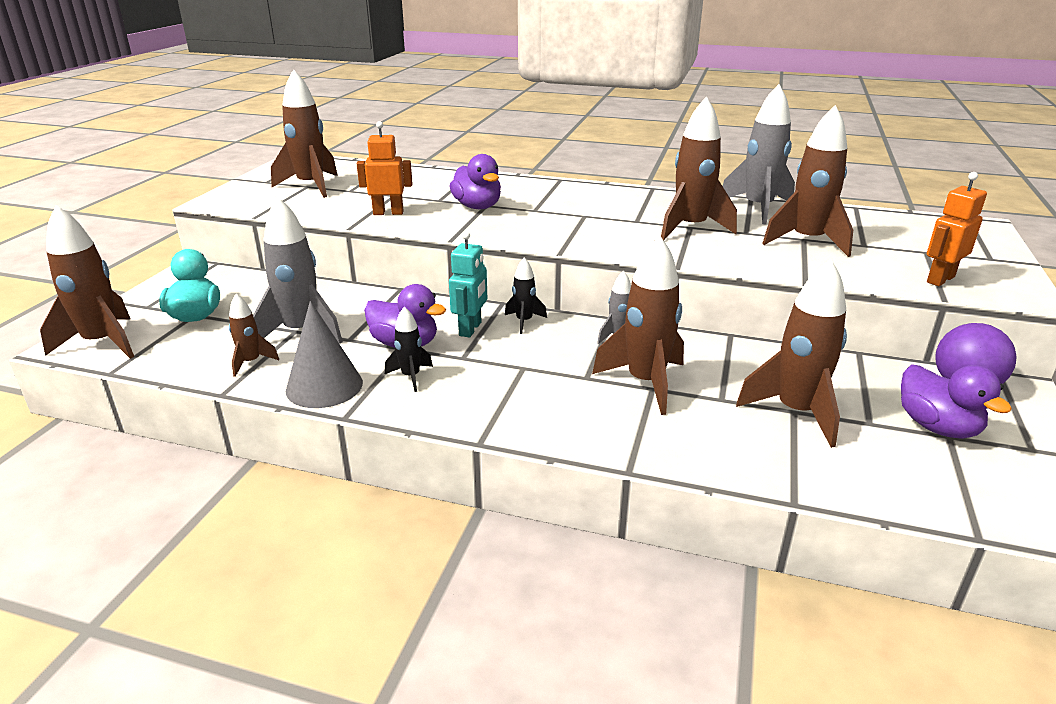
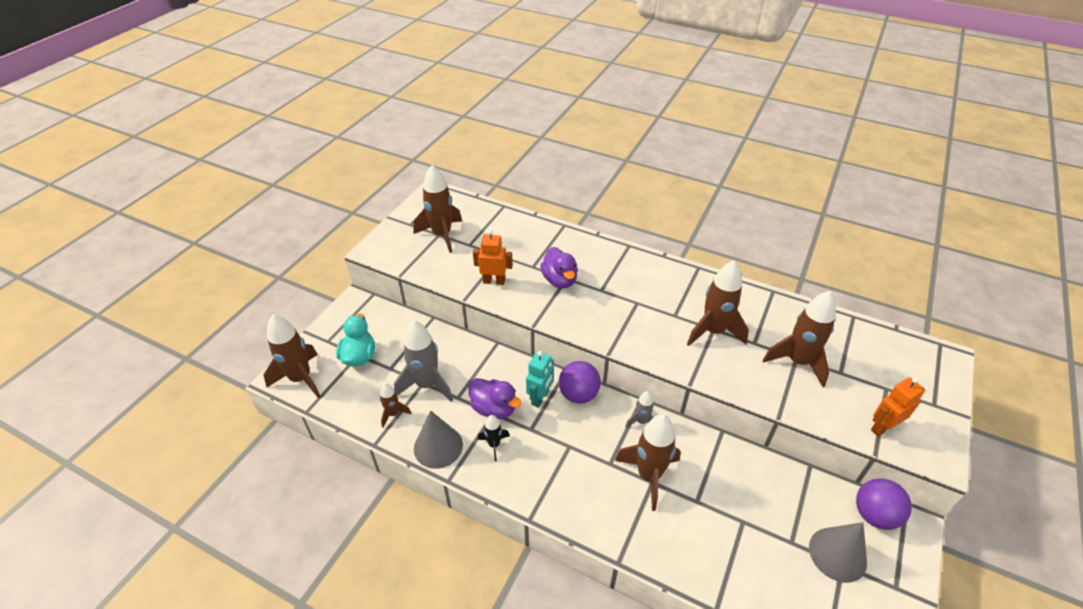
camera: 10 degrees right, 15 degrees up
(524, 321) = (578, 394): black rocket -> purple ball
(758, 209) = (774, 309): grey rocket -> none
(796, 412) = (744, 523): brown rocket -> none
(937, 427) = (837, 554): purple duck -> grey cone

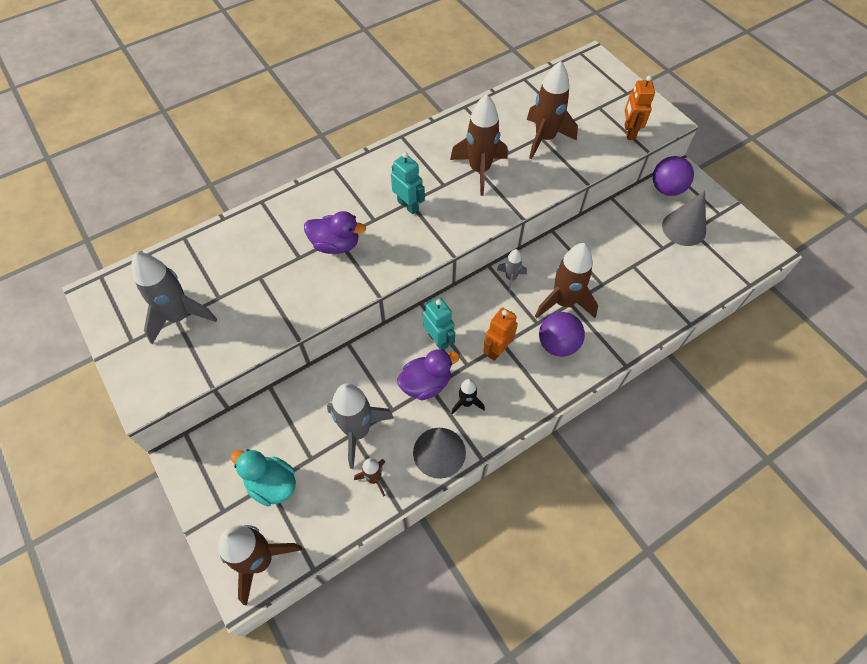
camera: 60 degrees left, 15 degrees up
(442, 235) = (180, 317): brown rocket -> grey rocket
(494, 281) = (293, 300): orange robot -> orange robot (497, 350)
(578, 394) = (454, 308): purple ball -> purple ball (557, 344)
(633, 303) = (408, 205): none -> turquoise robot

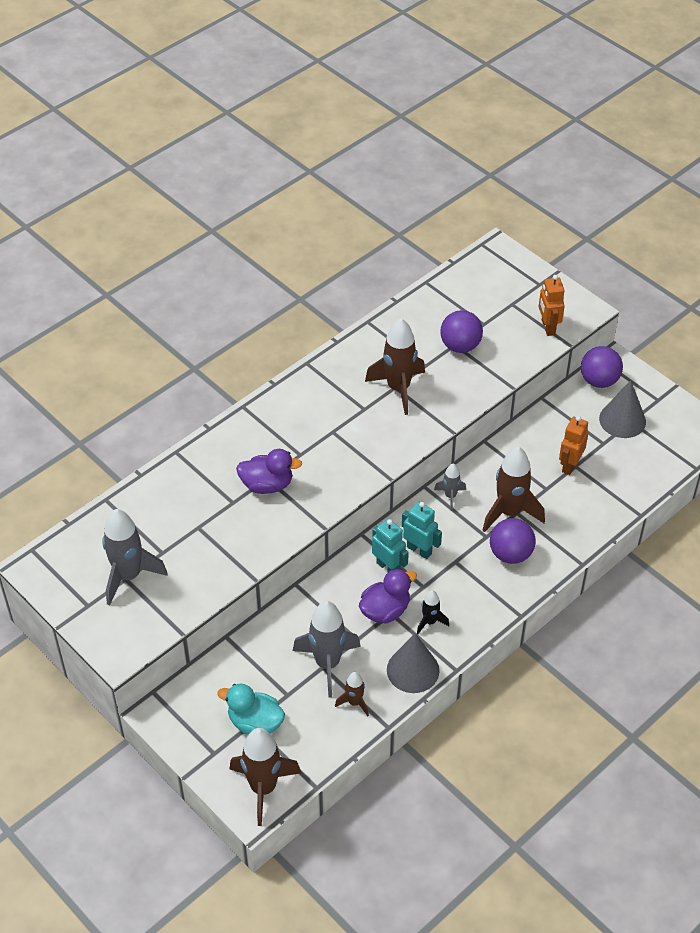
camera: 10 degrees left, 10 degrees down
(408, 205) = (332, 435): turquoise robot -> turquoise robot (419, 550)
(497, 350) = (450, 568): orange robot -> orange robot (569, 465)
(544, 139) = (460, 346): brown rocket -> purple ball

